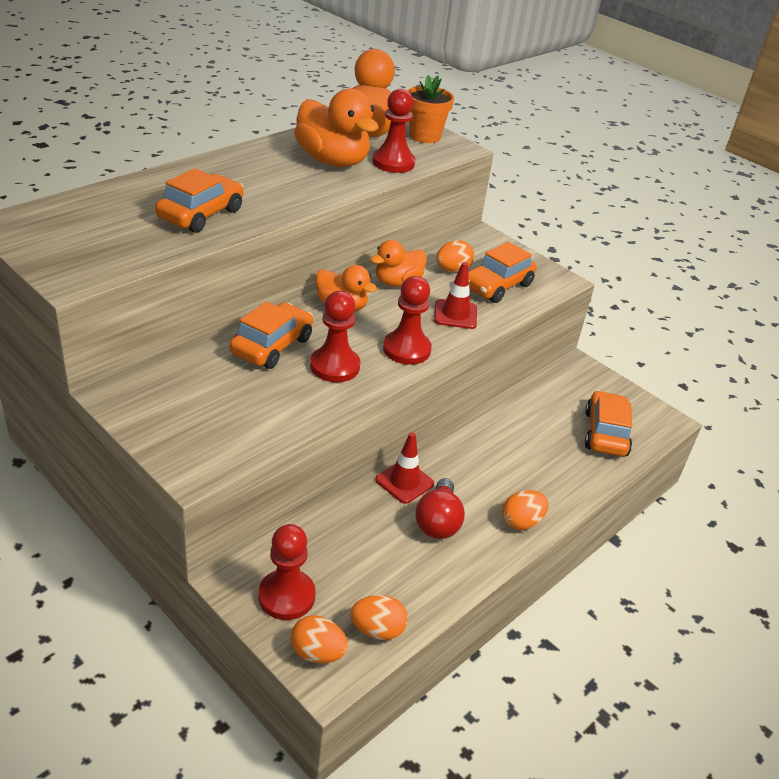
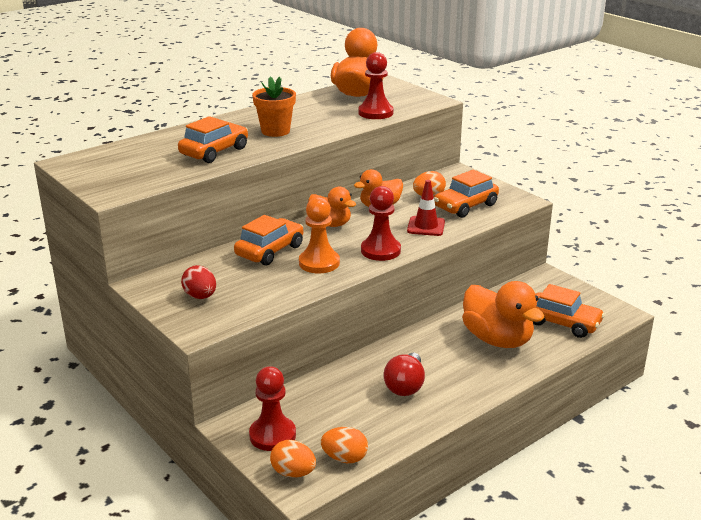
camera: 10 degrees right, 10 degrees down
(192, 416) = (200, 296): none -> red egg
(333, 161) = (325, 114): orange duck -> orange duck (497, 339)
(334, 366) = (319, 263): red pawn -> orange pawn
(404, 482) = (380, 358): red traffic cone -> none
(425, 136) = (406, 94): orange flower pot -> orange flower pot (275, 131)
(521, 522) = (478, 386): orange egg -> none
(605, 433) = (563, 323): orange car -> orange car turned 105 degrees clockwise

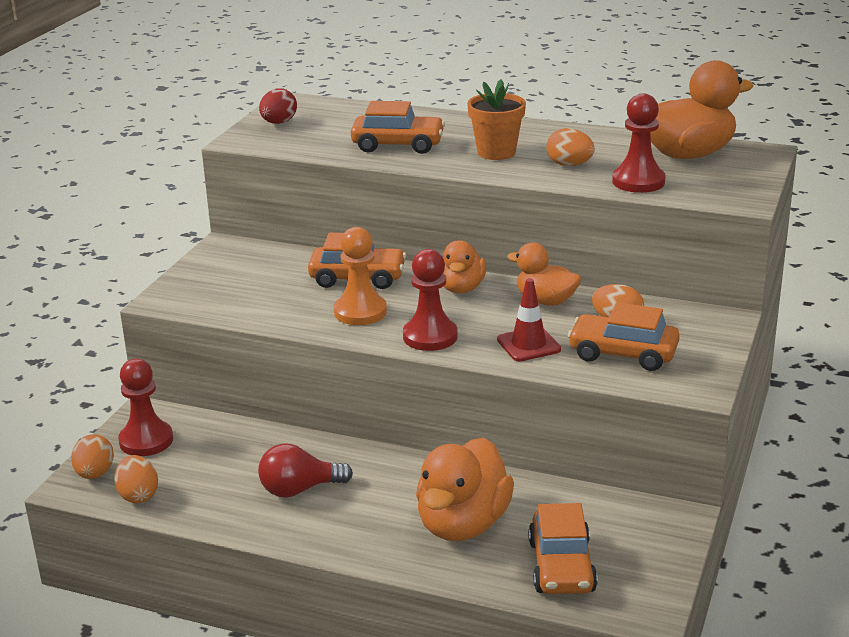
camera: 60 degrees right, 0 degrees up
(200, 296) = (227, 278): red egg -> red egg (279, 123)
(326, 120) = (569, 165): none -> orange egg

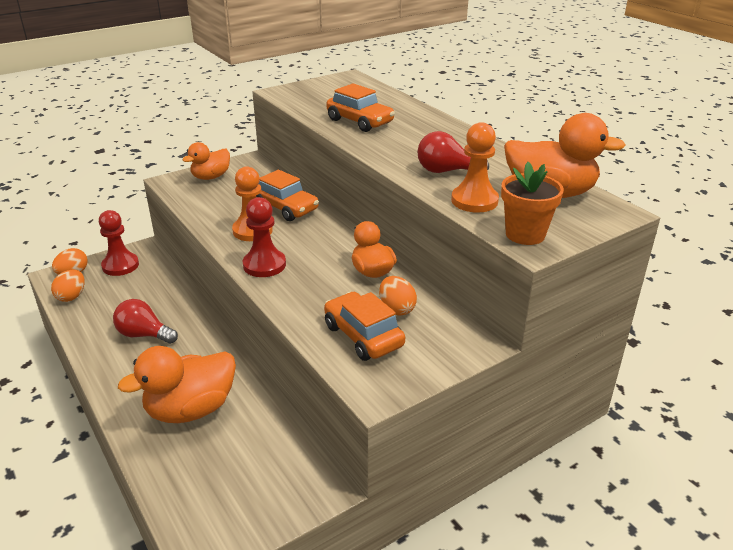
camera: 35 degrees right, 5 degrees up
(279, 123) = (318, 87): red egg -> none
(461, 288) = (334, 239): orange duck -> orange duck (211, 177)
(496, 152) = (412, 146): orange flower pot -> orange flower pot (525, 234)
(528, 345) = (312, 299): red traffic cone -> none
(561, 566) = (202, 478): orange car -> none
(569, 165) = (446, 171): orange egg -> red light bulb
(638, 182) = (474, 201): red pawn -> orange pawn

